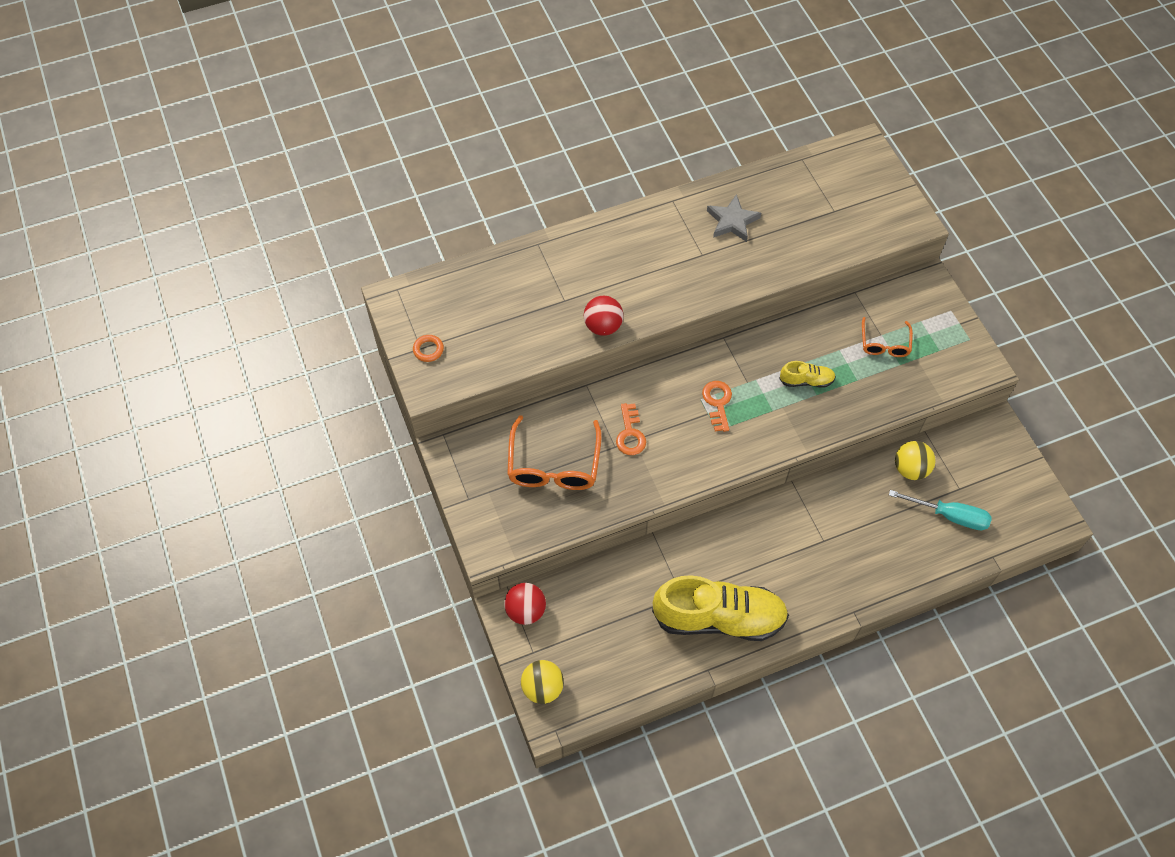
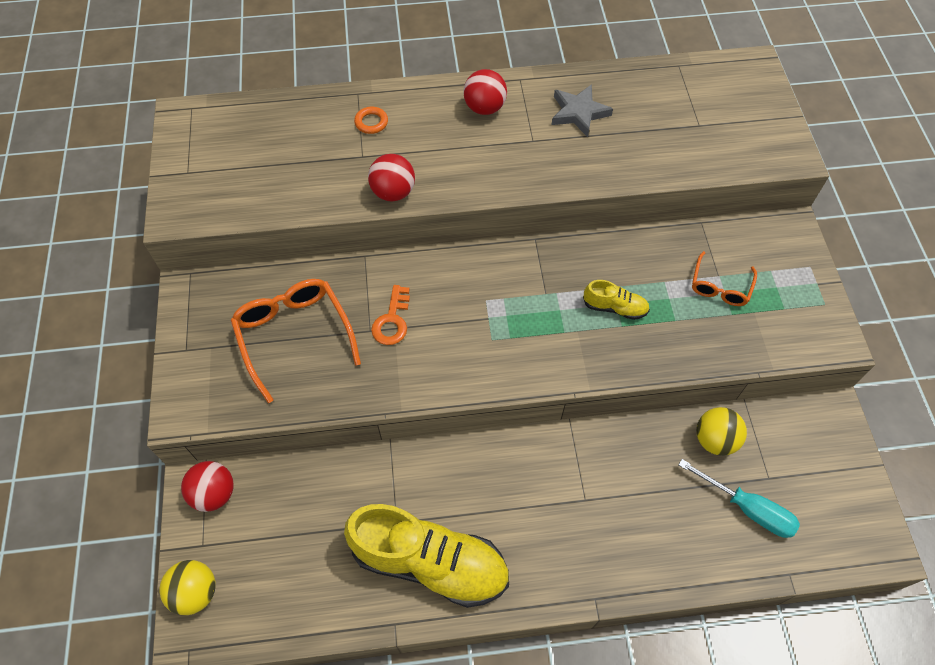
camera: 15 degrees right, 0 degrees up
(428, 350) = (194, 176): orange ring -> orange ring (371, 122)
(554, 465) = (294, 335): orange glasses -> orange glasses turned 135 degrees clockwise
(652, 234) = (484, 108): none -> red ball
(717, 402) = (503, 308): orange key -> none

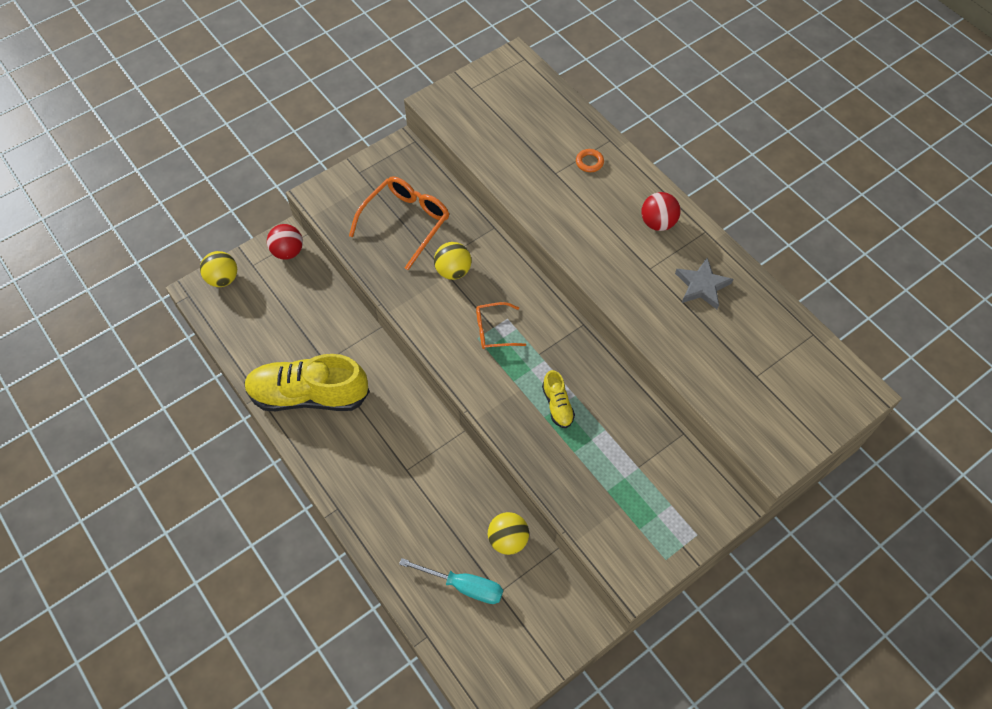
camera: 60 degrees right, 0 degrees up
(392, 320) = (453, 271): orange key -> yellow ball
(393, 192) = (537, 207): red ball -> none
(430, 562) = (309, 395): yellow shoe -> yellow shoe turned 105 degrees clockwise
(720, 287) = (628, 472): orange glasses -> orange glasses (493, 330)
(747, 508) = (464, 586): turquoise screwdriver -> turquoise screwdriver turned 75 degrees counterclockwise

